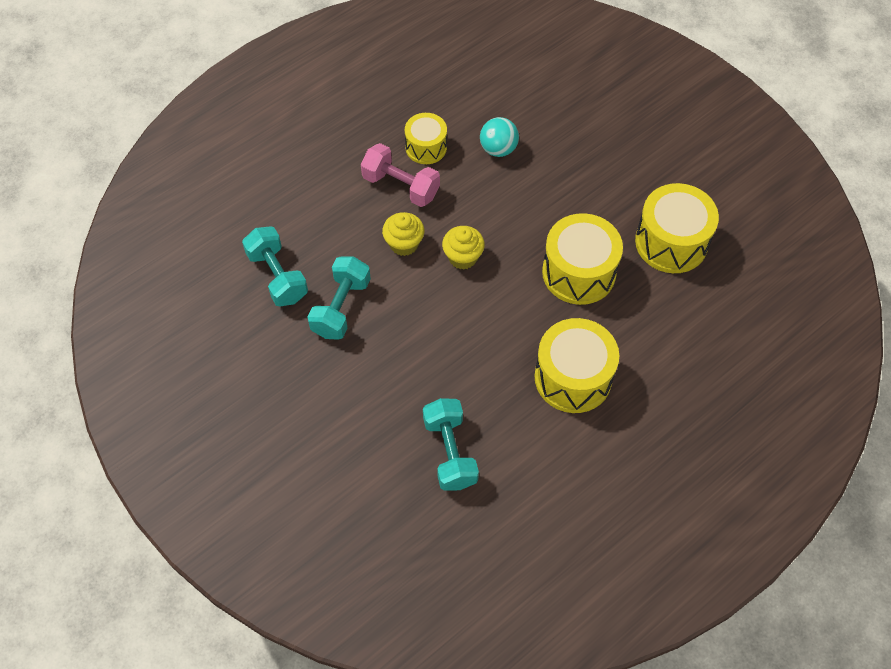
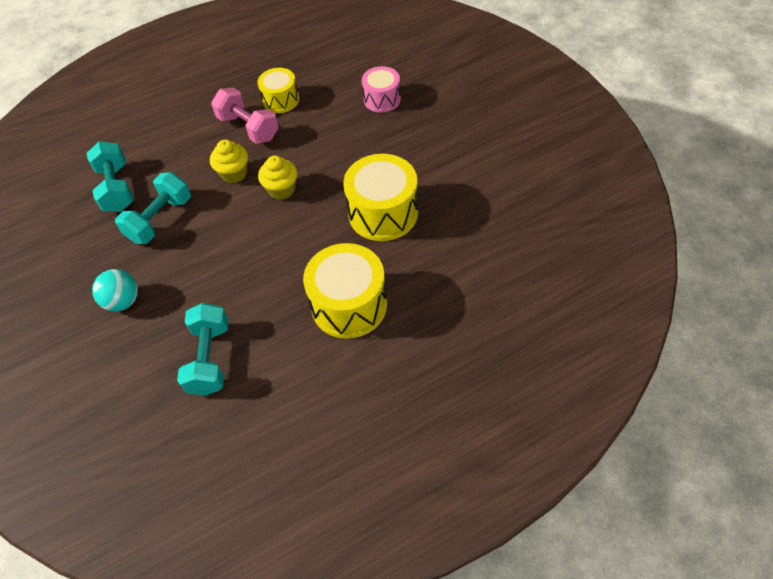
camera: 15 degrees right, 5 degrees down
(498, 149) = (342, 106): turquoise ball -> turquoise ball (123, 301)
(539, 135) = (382, 99): none -> pink drum
(671, 242) = (478, 196): yellow drum -> none

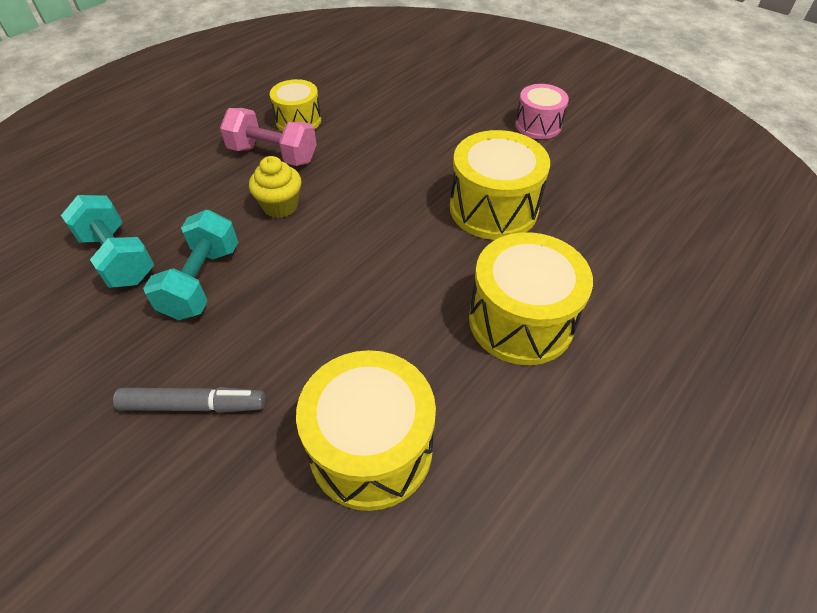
camera: 25 degrees left, 5 degrees down
(123, 301) = (193, 405): turquoise ball -> grey marker
(210, 358) = (371, 448): turquoise dumbbell -> yellow drum
(282, 189) = (353, 210): yellow cupcake -> none
(382, 99) = (417, 100): pink drum -> pink drum (538, 125)

